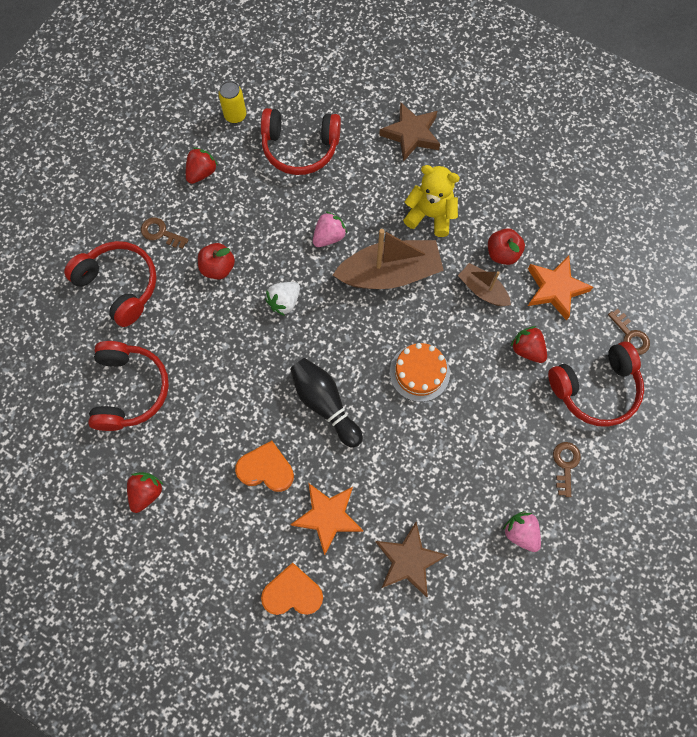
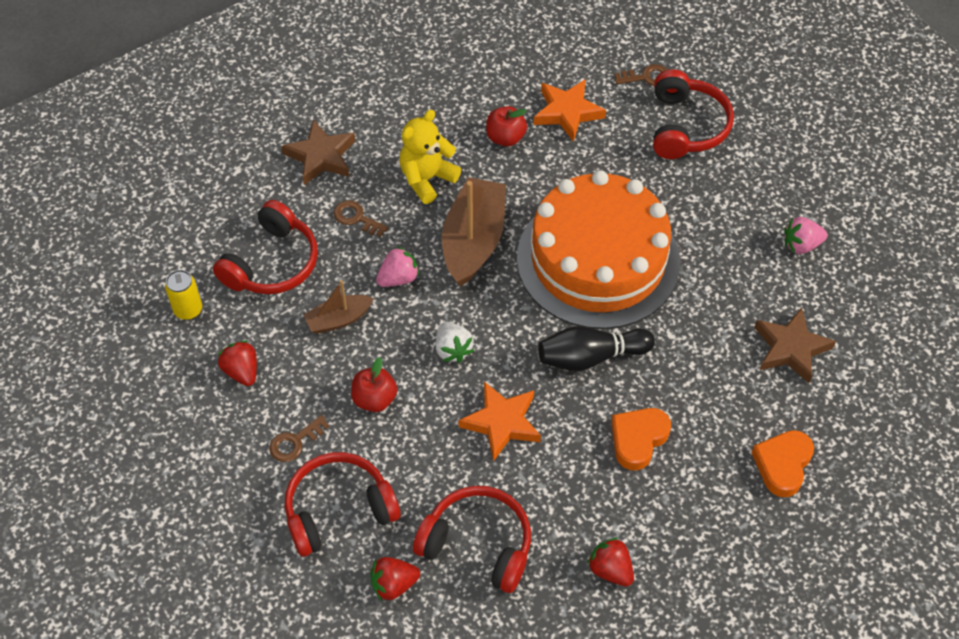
camera: 65 degrees left, 15 degrees down
(328, 517) = (715, 402): orange star -> orange star (502, 423)
(329, 236) = (398, 278): pink strawberry -> pink strawberry turned 75 degrees clockwise
(419, 372) = (598, 259): orange cake -> orange cake, size x2.38
(482, 290) = (536, 170): brown boat -> brown boat (338, 319)
(527, 349) = (619, 161): red strawberry -> red strawberry (393, 584)
(565, 465) = (750, 181): brown key -> brown key (356, 218)

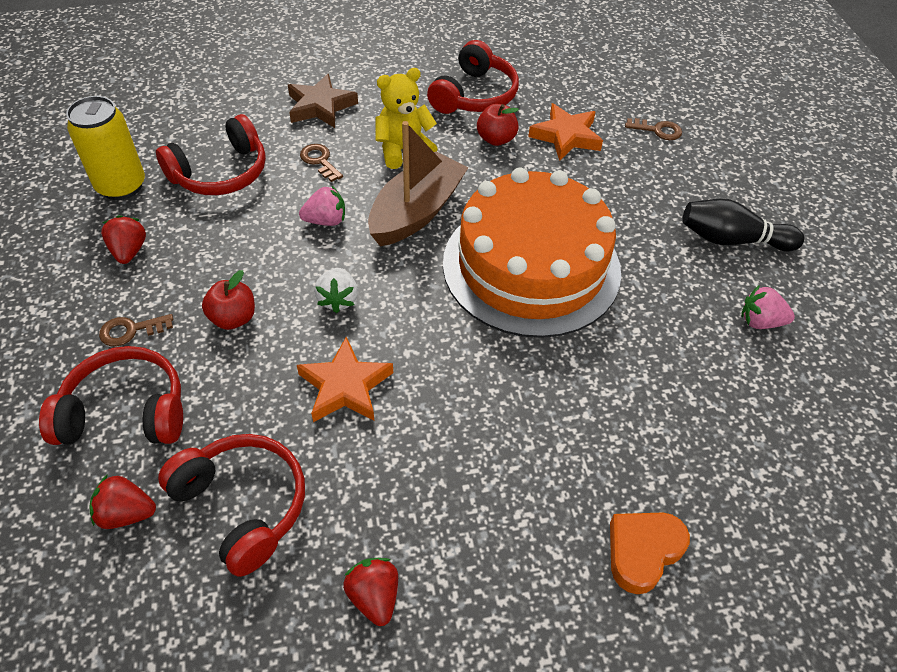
camera: 20 degrees right, 5 degrees down
(188, 310) = (121, 186): yellow can -> yellow can, size x1.70
(338, 319) = (247, 237): brown boat -> none
(591, 357) = (475, 354): black bowling pin -> black bowling pin (732, 240)
(638, 439) = (483, 458): orange heart -> none
(686, 126) = (679, 180): red headphones -> red headphones (474, 95)
(791, 348) = (706, 423): brown star -> none

